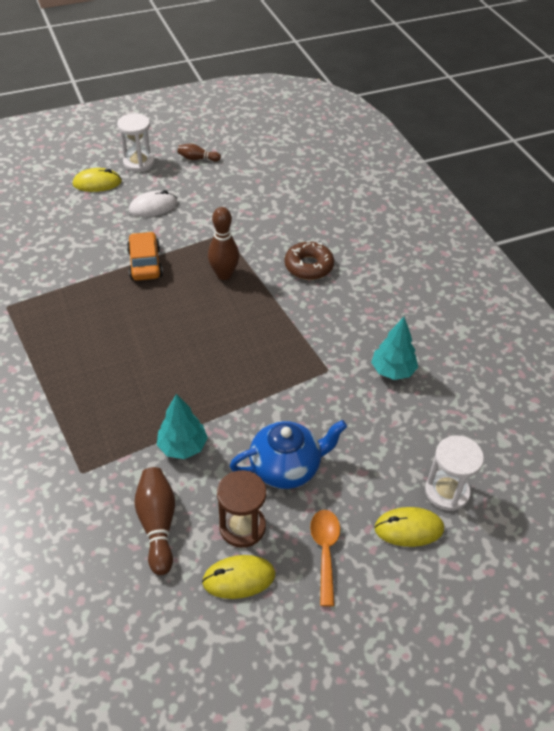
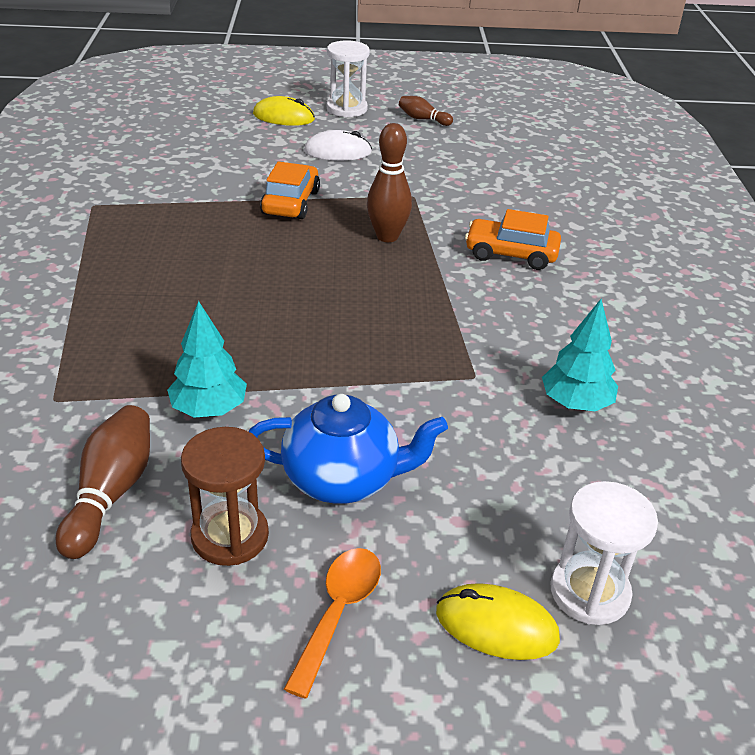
camera: 20 degrees right, 10 degrees down
(239, 578) = (181, 604): yellow mouse -> none
(308, 266) = (511, 254): brown donut -> orange car

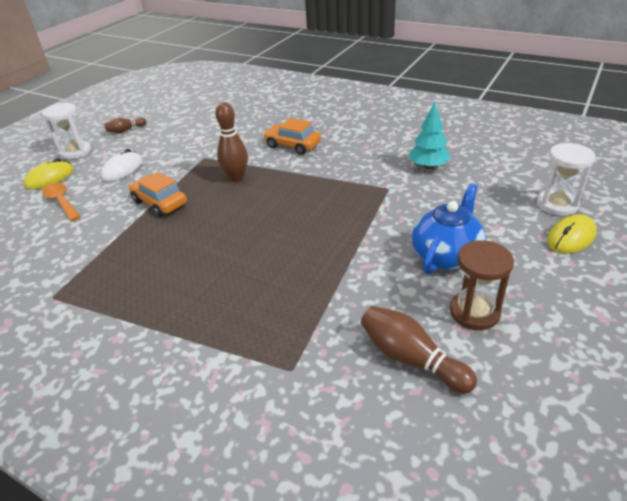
camera: 55 degrees left, 0 degrees up
(209, 409) = (353, 293): turquoise tree -> none
(338, 612) = (548, 285): orange spoon -> orange spoon (61, 201)
(511, 254) = (292, 145): orange car -> orange car turned 75 degrees clockwise

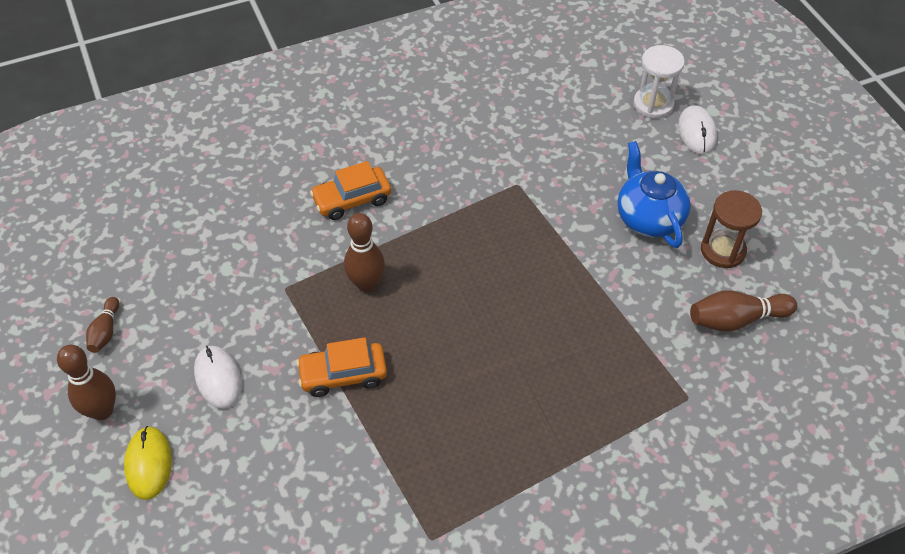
camera: 55 degrees left, 15 degrees up
(61, 201) = (231, 470): orange spoon -> none
(75, 152) = (102, 410): white hourglass -> brown bowling pin
(428, 166) = (513, 132): turquoise tree -> none
(571, 237) = (696, 132): yellow mouse -> white mouse

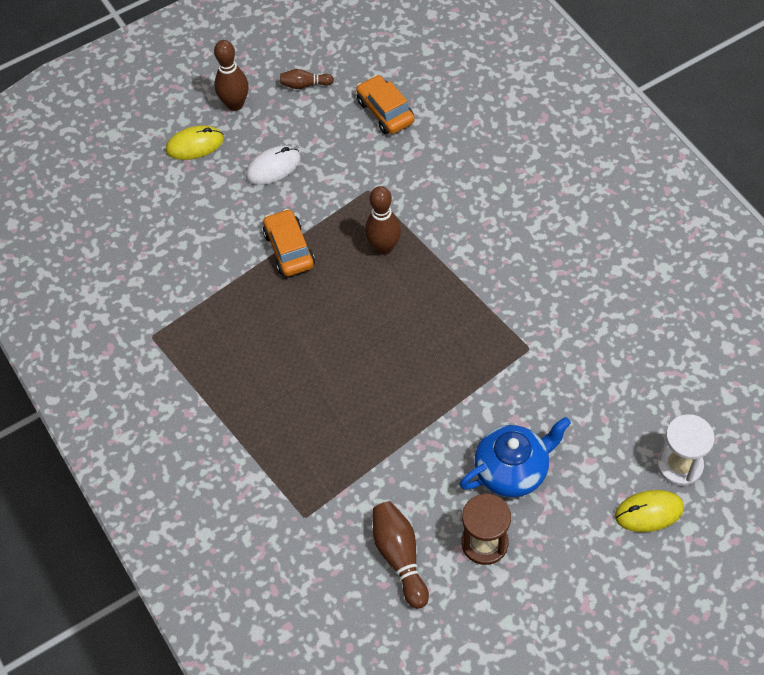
camera: 85 degrees right, 5 degrees up
(352, 199) = (477, 217): orange car -> orange car (385, 111)
(696, 132) = (649, 512): white mouse -> yellow mouse

